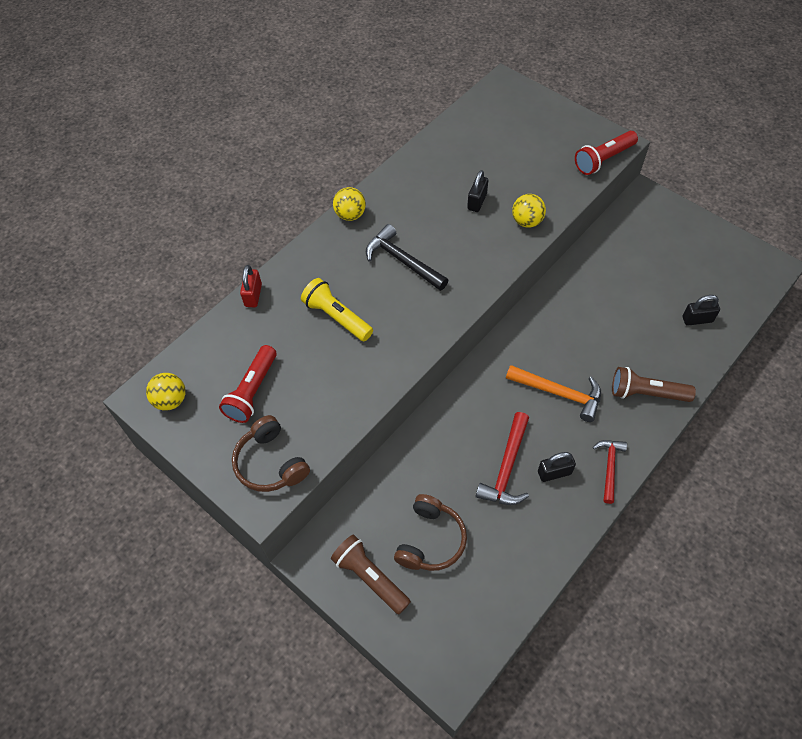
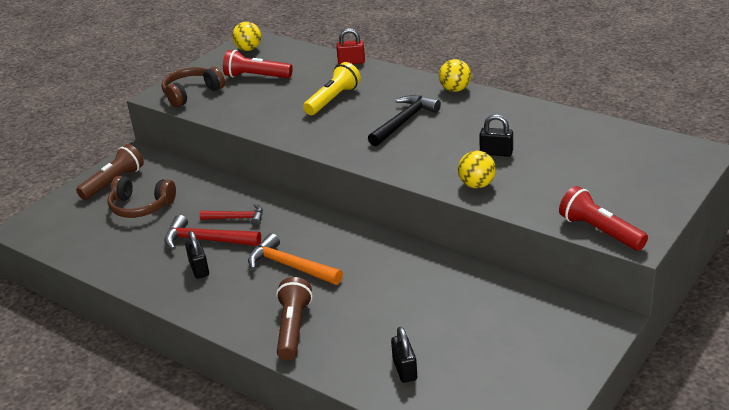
camera: 85 degrees right, 25 degrees down
(559, 393) = (290, 266): orange hammer -> orange hammer turned 105 degrees clockwise
(609, 467) = (202, 304): red hammer -> red hammer (237, 218)

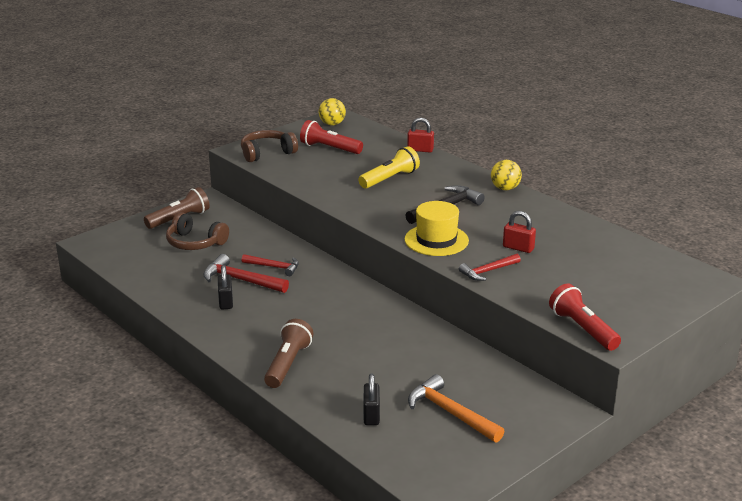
camera: 10 degrees right, 5 degrees down
(290, 266) = (305, 314): orange hammer -> orange hammer (450, 413)
(409, 160) = (436, 240): none -> yellow hat
(477, 185) = (488, 271): yellow ball -> red hammer
(496, 153) = (518, 248): black padlock -> red padlock

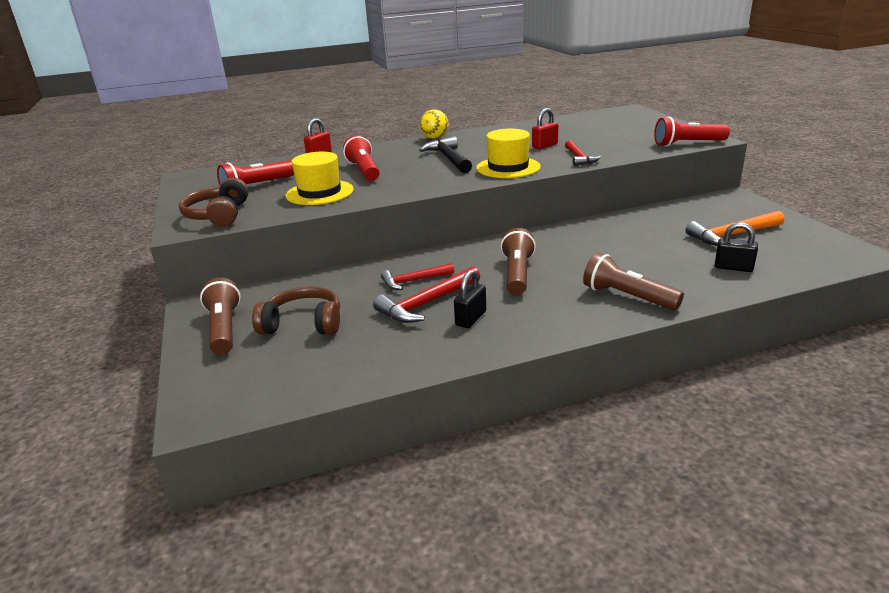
camera: 65 degrees left, 0 degrees up
(195, 243) = (303, 324): brown headphones -> brown headphones turned 135 degrees counterclockwise
(226, 302) = (471, 318): black padlock -> black padlock turned 75 degrees counterclockwise
(274, 267) = (414, 281): red hammer -> red hammer turned 150 degrees counterclockwise
(305, 308) = (517, 274): none -> brown flashlight
(328, 175) = (320, 193): none -> yellow hat
(332, 124) = (200, 180): yellow ball -> none
(389, 179) = (364, 171): yellow flashlight -> red flashlight

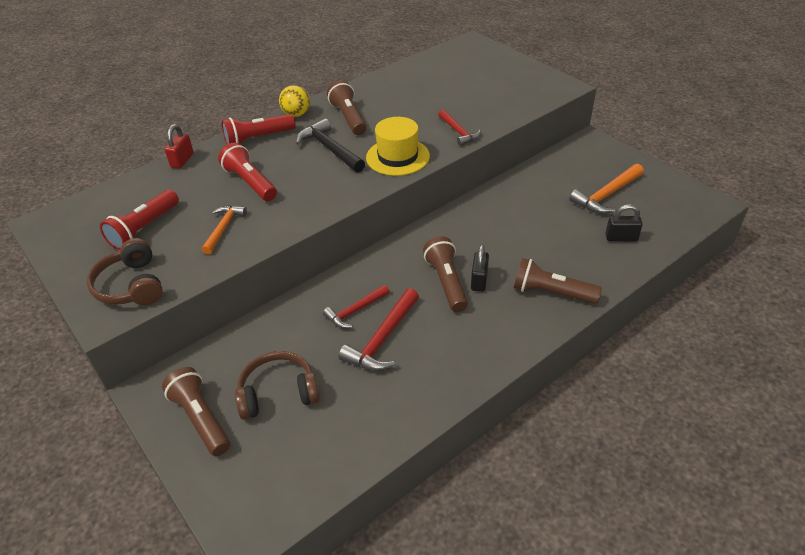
camera: 20 degrees left, 15 degrees up
(320, 193) = (223, 228): yellow hat -> orange hammer
(471, 318) = (431, 350): black padlock -> black padlock (479, 280)
(479, 143) = (348, 118): none -> brown flashlight
(544, 146) = (416, 115): red padlock -> none
(688, 144) = (547, 96): red flashlight -> red flashlight (258, 138)

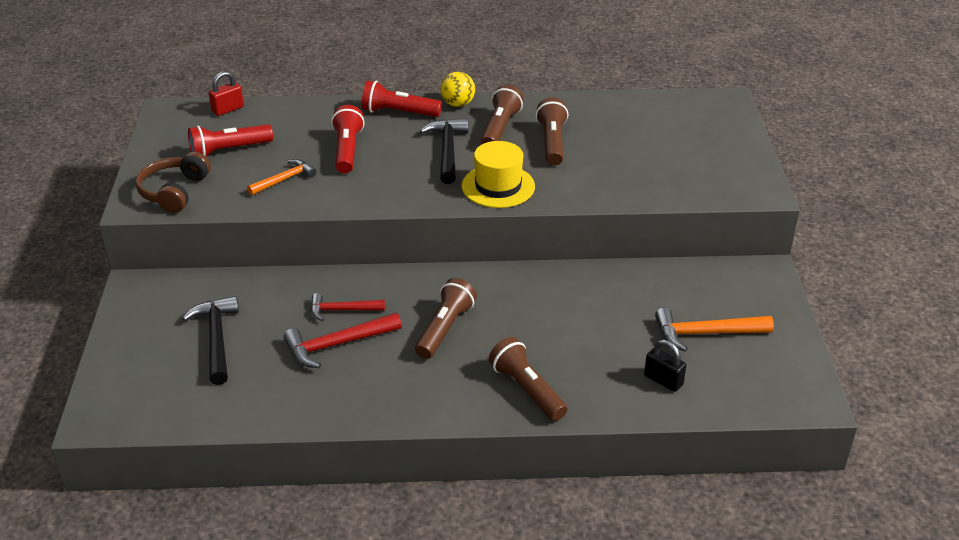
camera: 35 degrees right, 5 degrees down
(182, 160) = (317, 105): red padlock -> red padlock (228, 109)
(201, 419) = (147, 326): brown flashlight -> brown flashlight (552, 143)
(278, 393) = (216, 339): brown headphones -> black hammer
(458, 132) = (586, 189): red hammer -> none
(479, 280) = (475, 343): black padlock -> none

